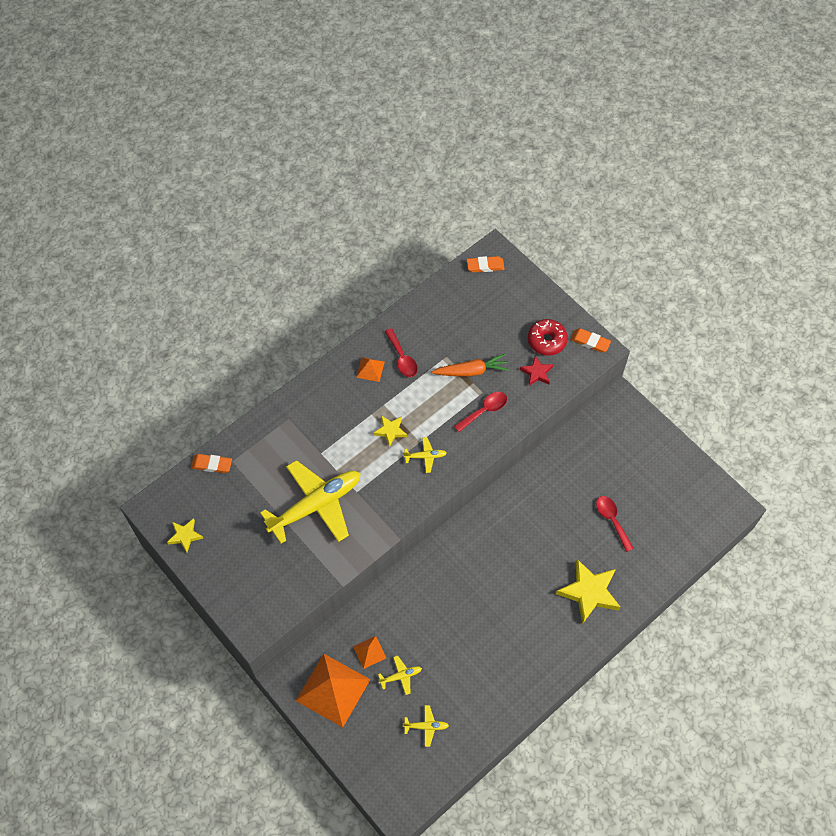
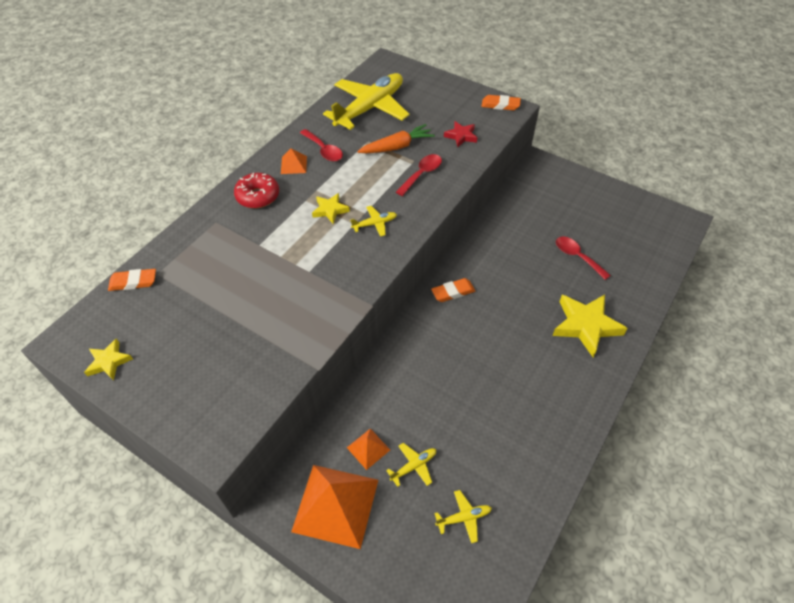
camera: 15 degrees left, 10 degrees down
(315, 505) = (265, 294): yellow plane -> yellow plane (369, 108)
(485, 266) = (381, 72): orange eraser -> orange eraser (453, 292)
(546, 341) = (460, 111): red donut -> red donut (258, 196)

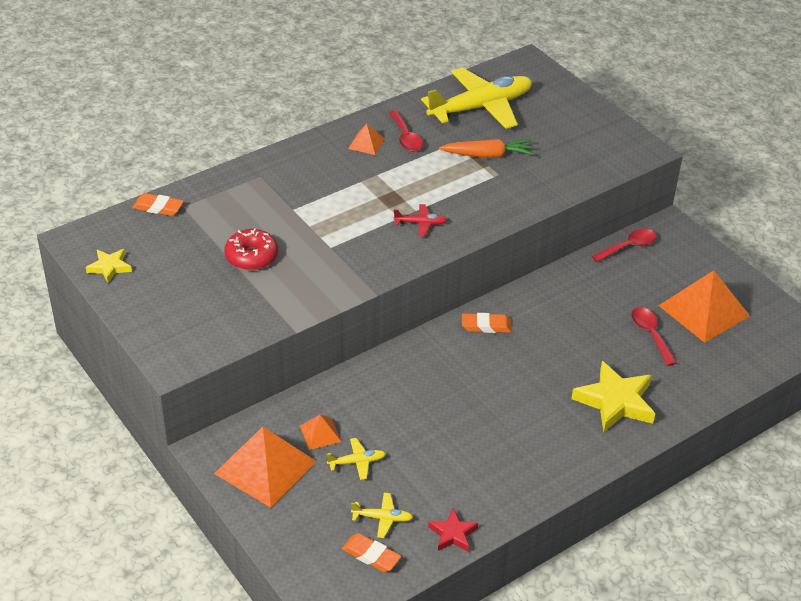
camera: 20 degrees right, 10 degrees down
(258, 196) = (314, 164): red donut -> red donut (251, 257)
(330, 210) = (381, 197): yellow star -> none
(374, 224) = (420, 223): yellow plane -> red plane
(422, 174) = (499, 190): red spoon -> red spoon (629, 246)
(461, 136) = (567, 163): red star -> red star (453, 534)
(500, 105) = (634, 143): orange eraser -> orange eraser (371, 555)
(602, 224) = (704, 310): none -> orange pyramid

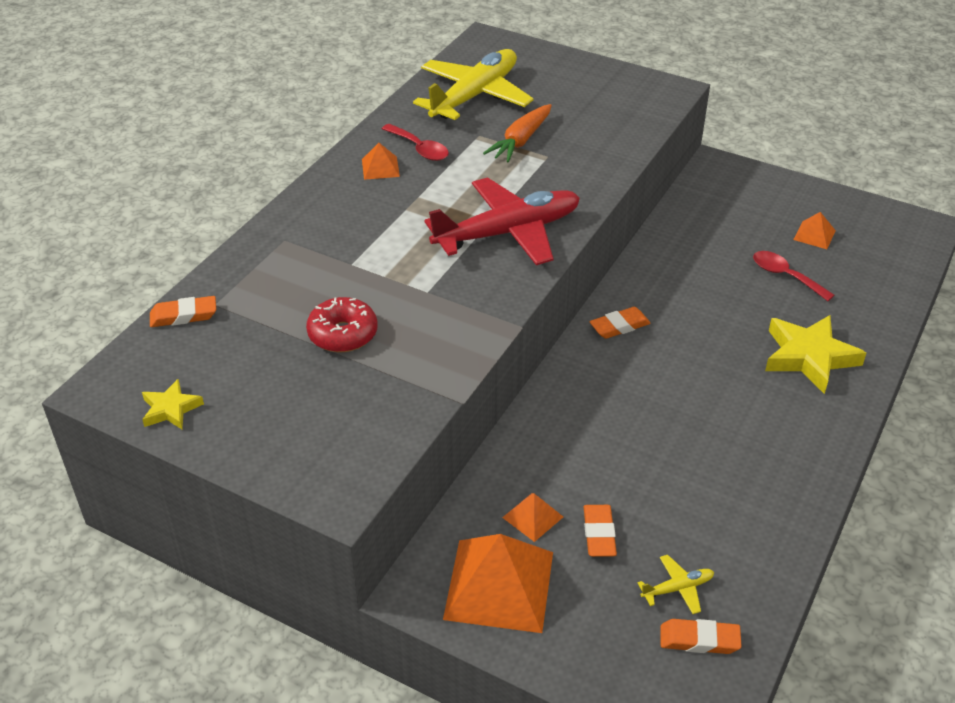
camera: 25 degrees left, 0 degrees up
(357, 462) = (599, 534): yellow plane -> orange eraser
(420, 223) = (507, 233): red plane -> red plane, size x2.46
(453, 534) = (766, 573): red star -> none
(487, 155) = (521, 141): orange carrot -> orange carrot turned 150 degrees clockwise
(629, 246) = (694, 197): red spoon -> none
(704, 310) = (814, 235): orange pyramid -> orange pyramid, size x0.47

